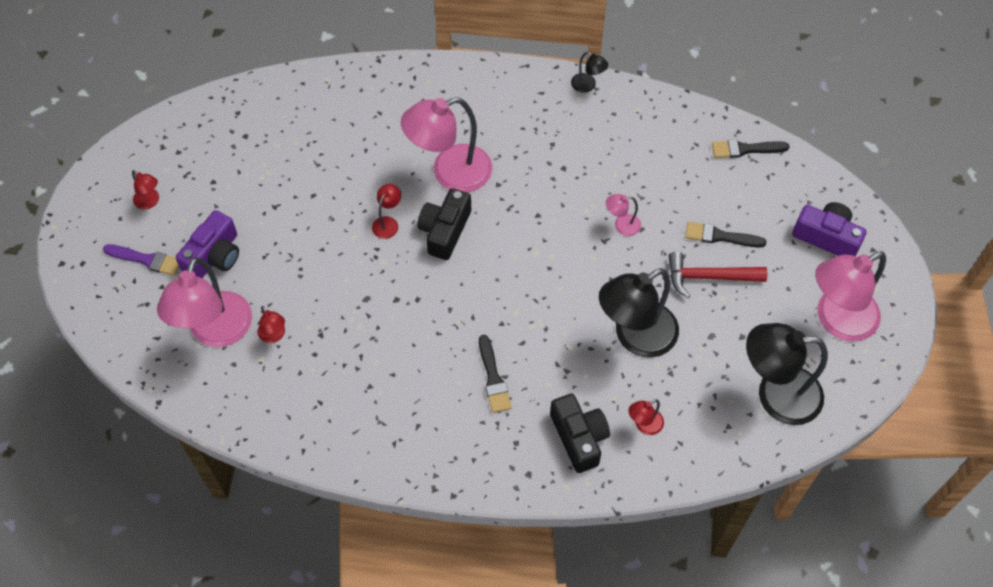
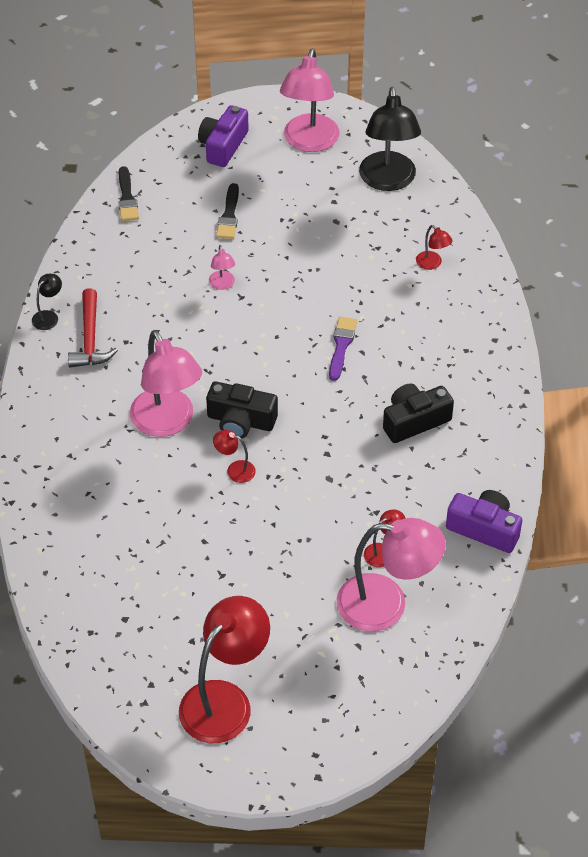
camera: 95 degrees left, 10 degrees down
(146, 260) = (304, 688): purple brush -> purple brush (341, 346)
(150, 202) = (225, 700): red lamp -> red lamp, size x2.30
(214, 256) = (292, 622): purple camera -> purple camera (484, 529)
(493, 378) = (403, 370): black brush -> none
(579, 437) = (452, 307): black camera -> black camera (414, 421)
(635, 337) = (344, 272): black lamp -> none
(709, 277) = (274, 223): red hammer -> red hammer (90, 338)
(836, 320) = (309, 142): pink lamp -> pink lamp turned 45 degrees clockwise

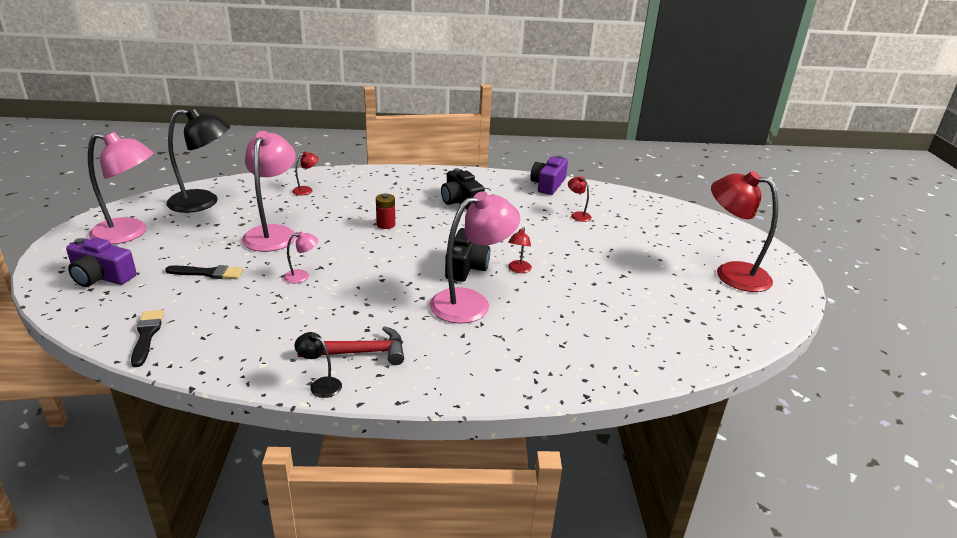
camera: 95 degrees left, 20 degrees down
(127, 198) = (147, 335): black brush -> black brush turned 90 degrees counterclockwise
(341, 346) = (386, 224): purple brush -> red battery
(386, 604) = (620, 215): pink lamp -> pink lamp (273, 233)

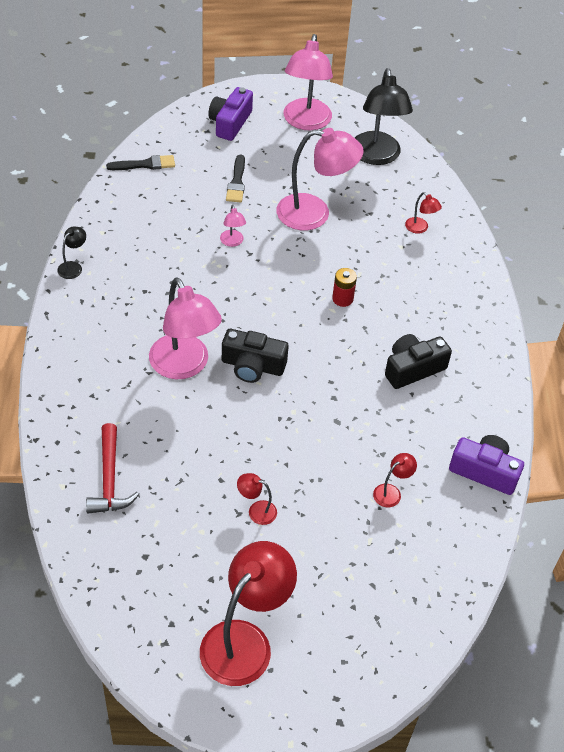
camera: 90 degrees right, 20 degrees up
(359, 352) = (111, 287): red hammer -> red hammer (109, 479)
(518, 270) = (248, 411): red lamp -> red lamp (256, 510)

